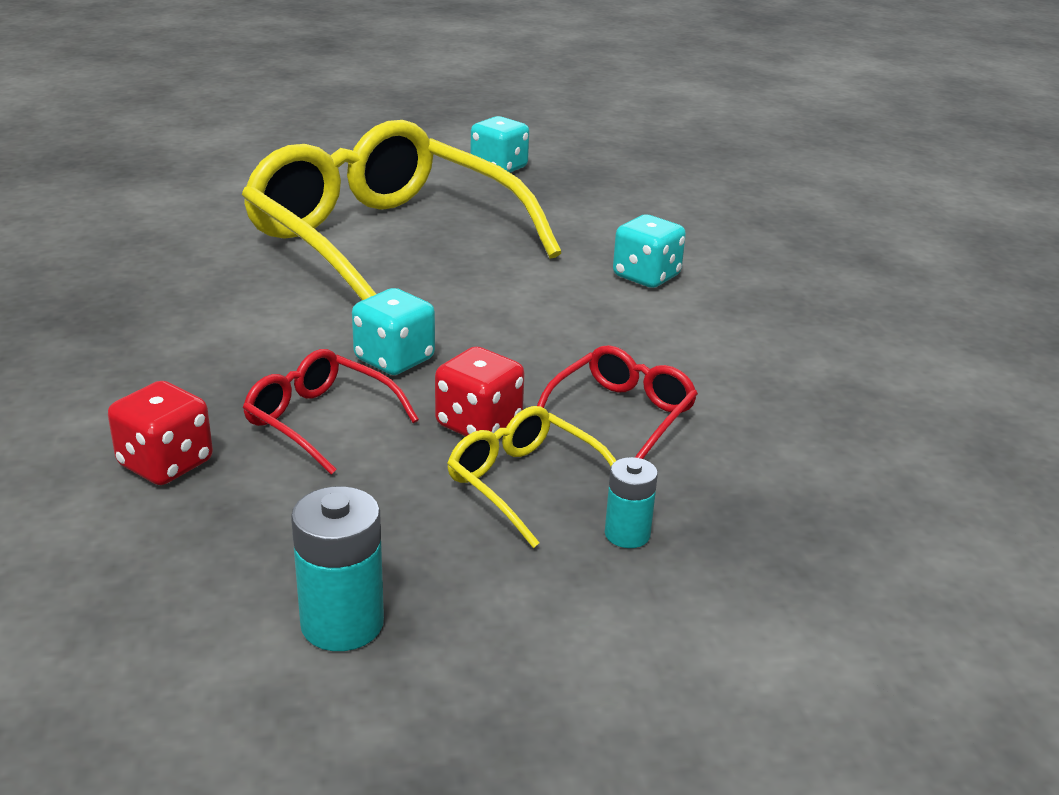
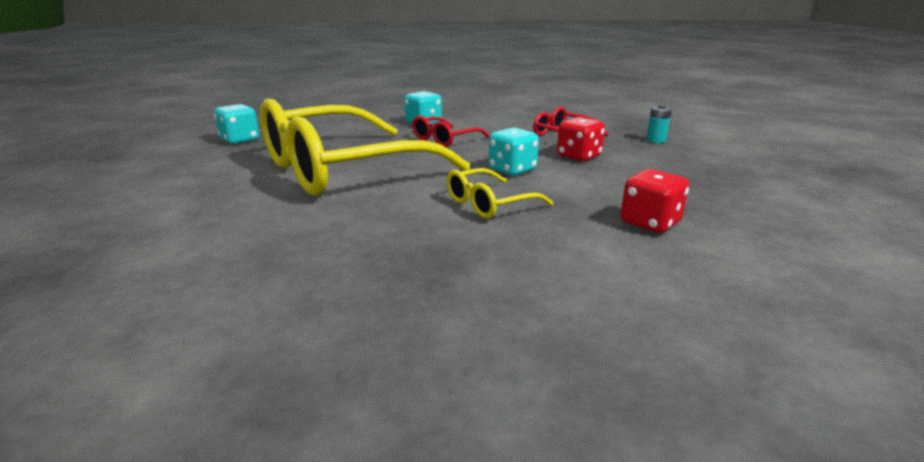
camera: 80 degrees left, 5 degrees down
(321, 421) = (585, 186): red glasses -> red glasses (445, 139)
(342, 623) = (756, 182): turquoise battery -> none
(526, 484) = (627, 151): yellow glasses -> yellow glasses (489, 203)

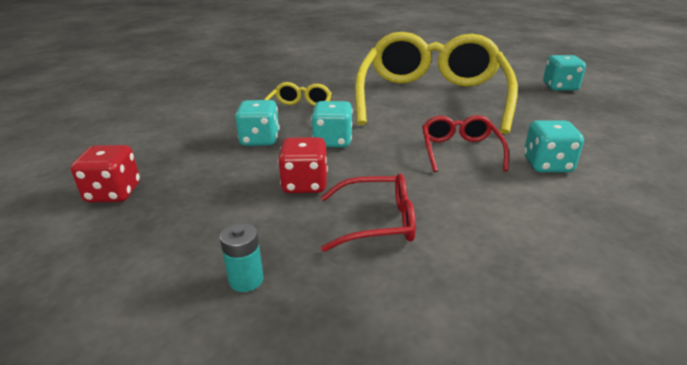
camera: 135 degrees right, 5 degrees up
(572, 192) = (260, 140): none -> turquoise dice
(650, 223) = (186, 136): red dice -> red dice (113, 193)

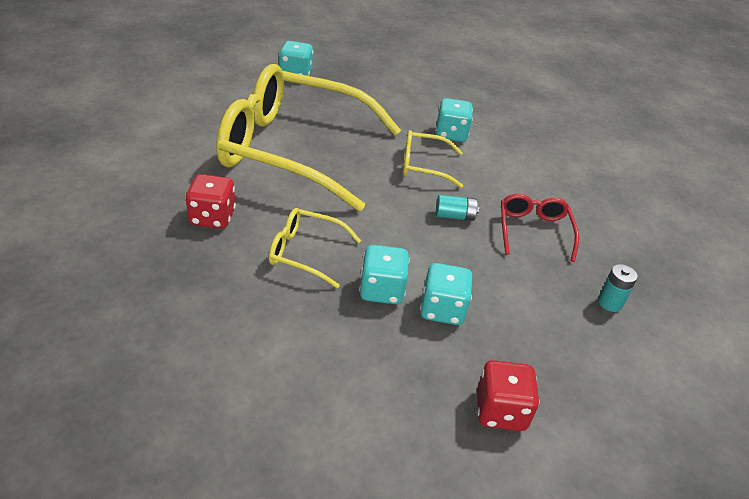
camera: 90 degrees left, 10 degrees up
(305, 184) = (480, 263): red dice -> red dice (212, 217)
(333, 141) = (394, 235): turquoise dice -> turquoise dice (442, 309)
(378, 169) = (454, 216): none -> turquoise battery
(460, 151) = (424, 166): red glasses -> yellow glasses

